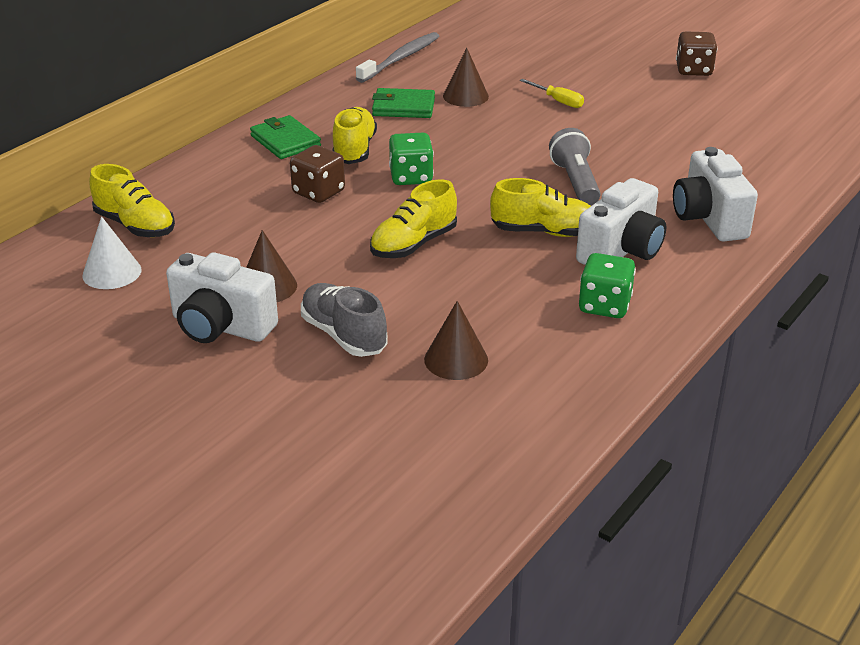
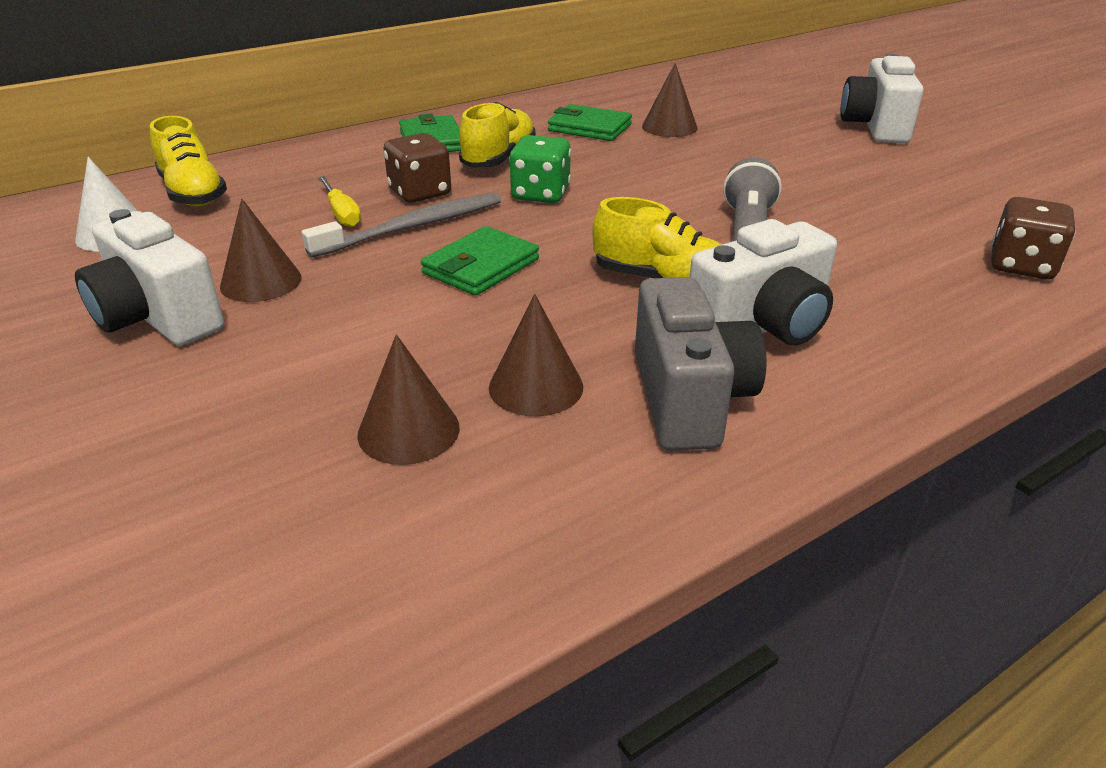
camera: 20 degrees right, 0 degrees up
(343, 335) = (290, 361): grey shoe -> none
(400, 59) = (622, 87): grey toothbrush -> grey toothbrush (412, 227)
(413, 244) = (481, 266): yellow shoe -> green wallet
(511, 318) = (536, 387): none -> brown cone
(558, 101) = (779, 145): yellow screwdriver -> yellow screwdriver (342, 214)
(604, 306) = (689, 399): green dice -> grey camera
(693, 70) = (977, 137): brown dice -> brown dice (1021, 266)
(709, 219) = (921, 308): white camera -> white camera (875, 127)

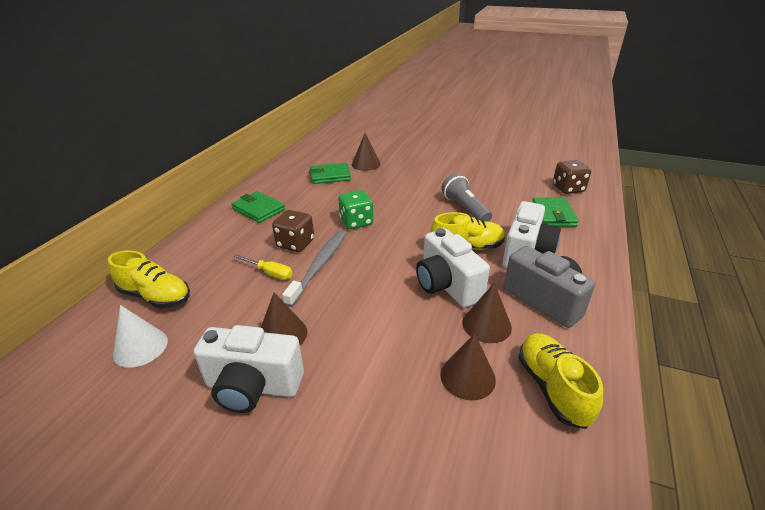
camera: 35 degrees left, 0 degrees up
(481, 266) = (382, 274): green wallet -> green wallet (553, 215)
(499, 158) = (309, 208): yellow shoe -> yellow shoe (552, 388)
(875, 127) = (446, 139): white camera -> white camera (447, 285)

